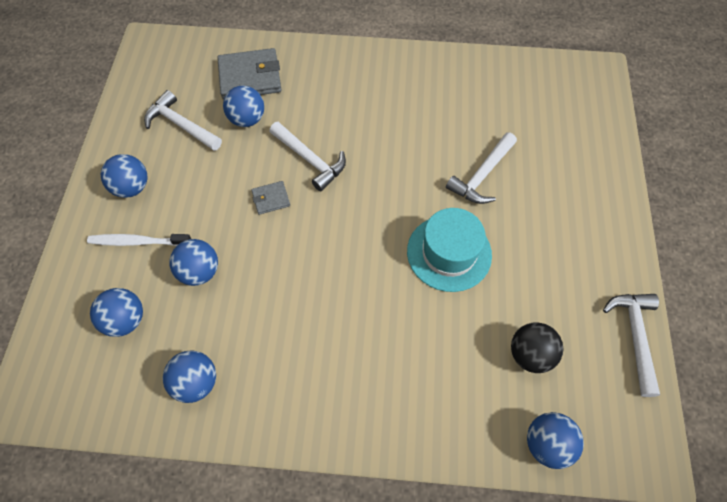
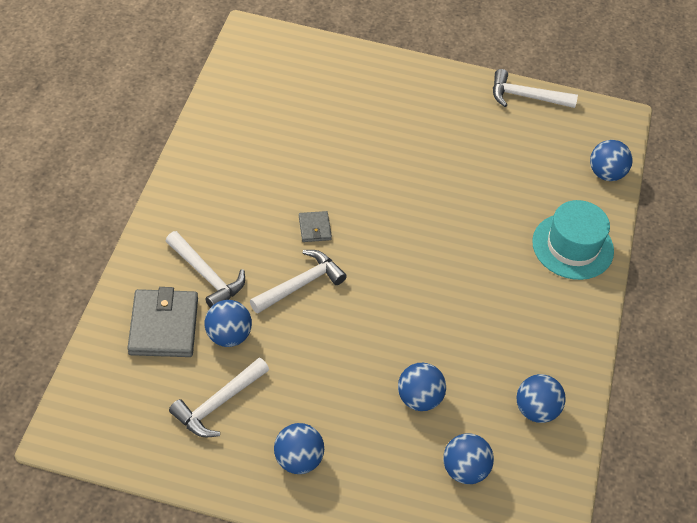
camera: 85 degrees left, 10 degrees down
(138, 242) = (373, 455): white toothbrush -> none
(271, 199) = (343, 326): grey wallet -> grey wallet (314, 228)
(449, 253) = (431, 194): turquoise hat -> turquoise hat (572, 246)
(482, 175) = (352, 150): white hammer -> white hammer (206, 275)
(530, 354) = (534, 164): black ball -> none

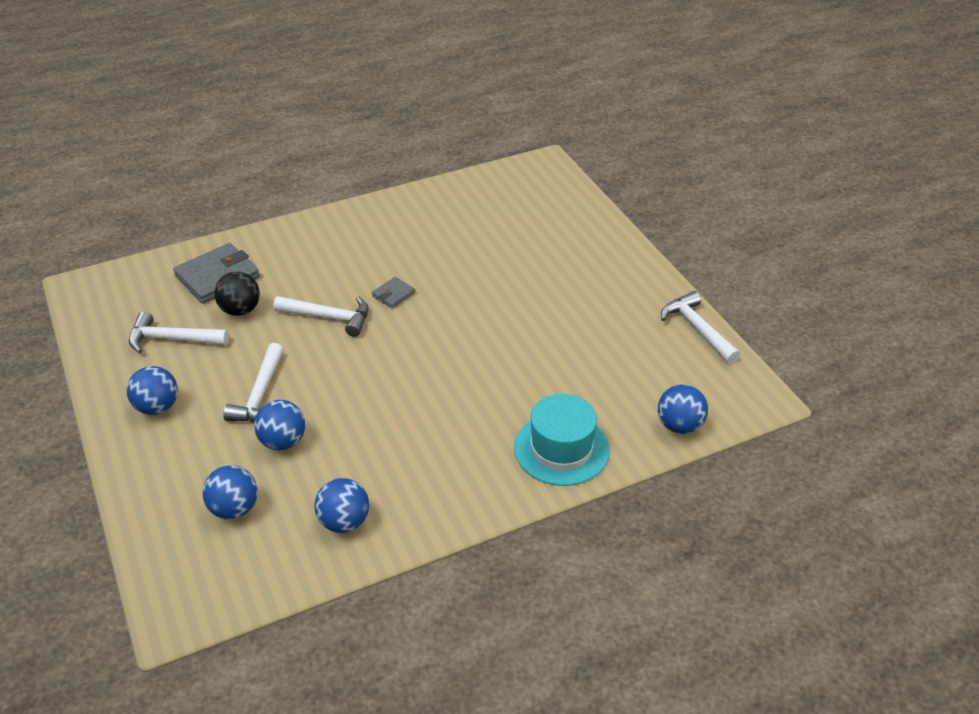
camera: 55 degrees right, 10 degrees down
(206, 275) = (285, 270): white hammer -> white hammer (261, 394)
(228, 336) = (240, 310): blue ball -> black ball

